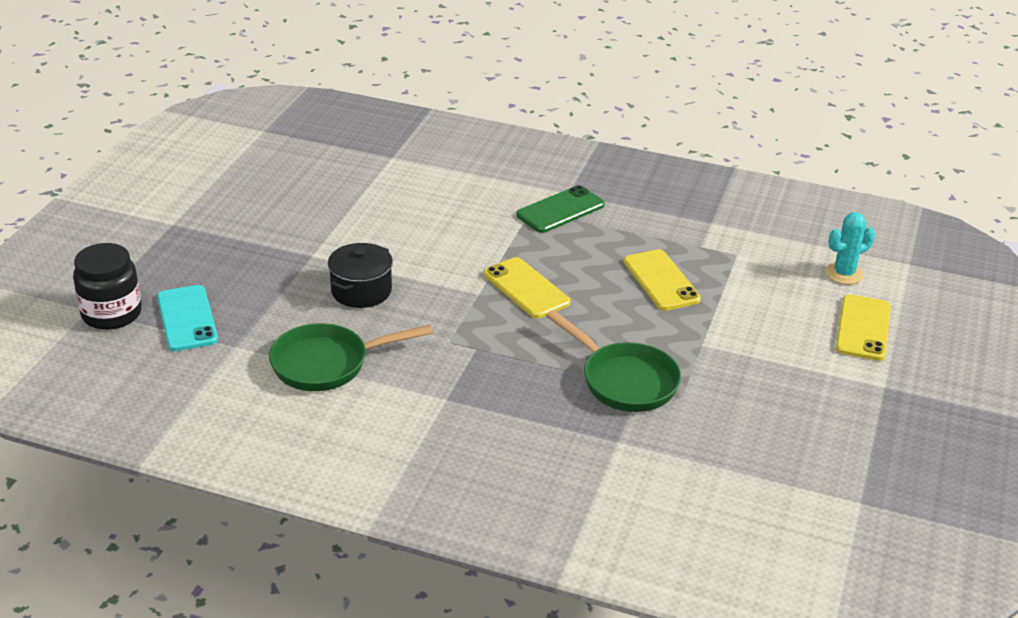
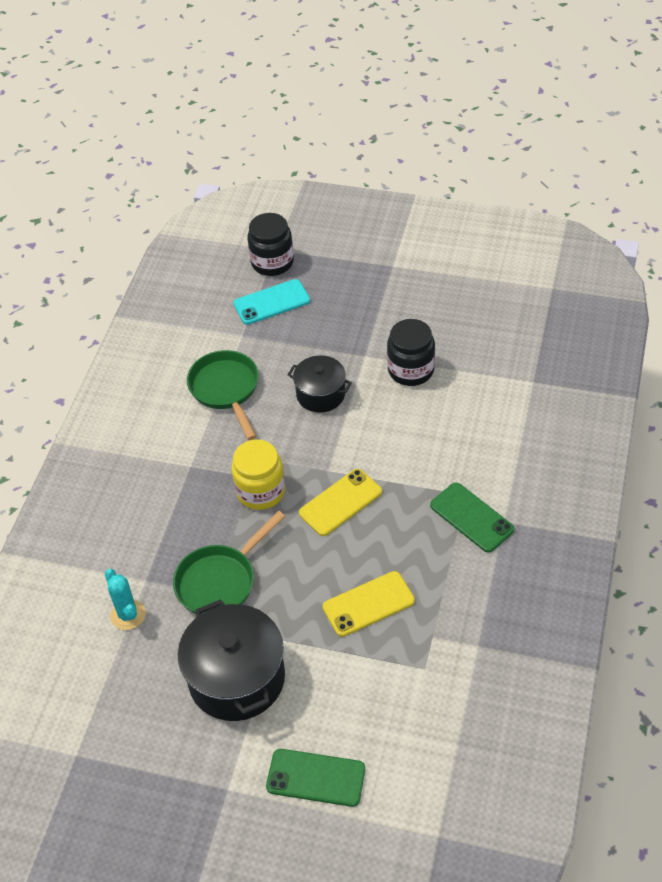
camera: 90 degrees right, 15 degrees up
(347, 226) = (411, 370): none -> black jar
(498, 344) = (260, 491): none -> yellow jar
(752, 374) = (236, 678): none -> black pot
(844, 274) = (407, 767): turquoise cactus -> turquoise cactus (128, 615)
(863, 328) = (316, 778): yellow phone -> green phone

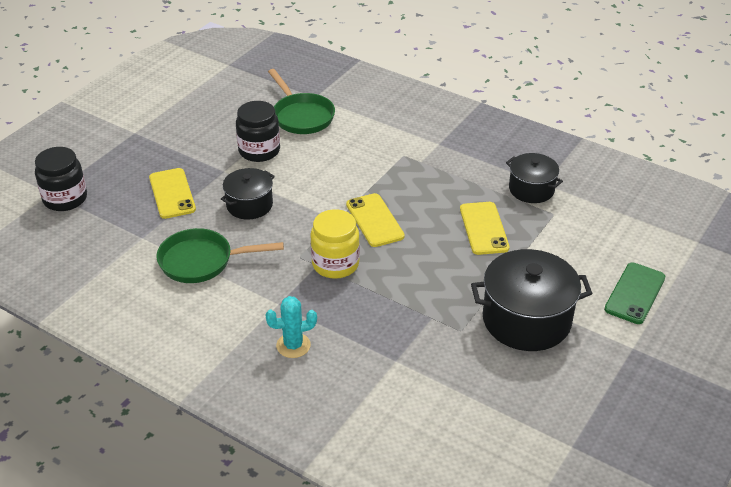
camera: 75 degrees left, 10 degrees down
(128, 615) = (430, 380): turquoise cactus -> turquoise cactus (293, 345)
(220, 581) = (421, 309): green pan -> green pan (301, 116)
(271, 302) = (116, 210): turquoise phone -> none
(312, 331) = (172, 193): none -> yellow phone
(460, 635) = (531, 189): none -> black pot
(471, 517) = (427, 157): green phone -> none

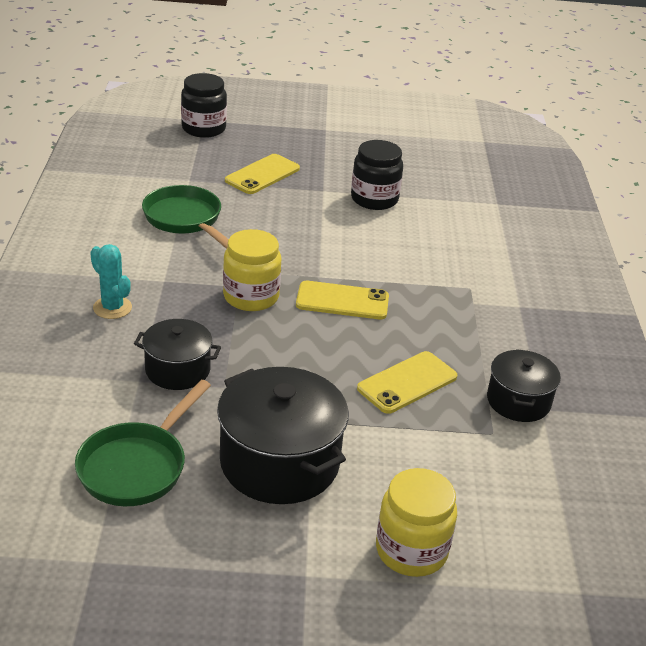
camera: 55 degrees right, 5 degrees down
(249, 205) = (288, 219): black pot -> black pot (177, 370)
(301, 116) = (457, 205): green pan -> green pan (137, 466)
(374, 220) = (342, 301): yellow phone -> yellow phone turned 60 degrees clockwise
(635, 293) = (411, 550): green phone -> yellow jar

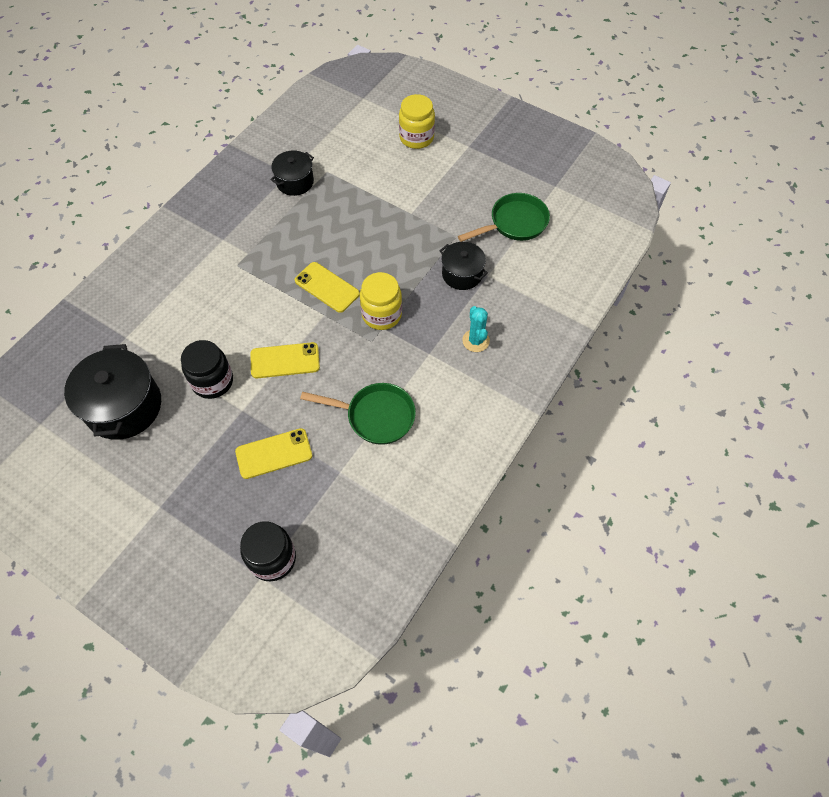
camera: 145 degrees left, 25 degrees up
(185, 220) = (375, 416): green pan -> green pan turned 75 degrees counterclockwise
(279, 462) = (444, 198): black pot -> black pot (124, 406)
(407, 383) = (342, 215): yellow phone -> yellow phone (285, 360)

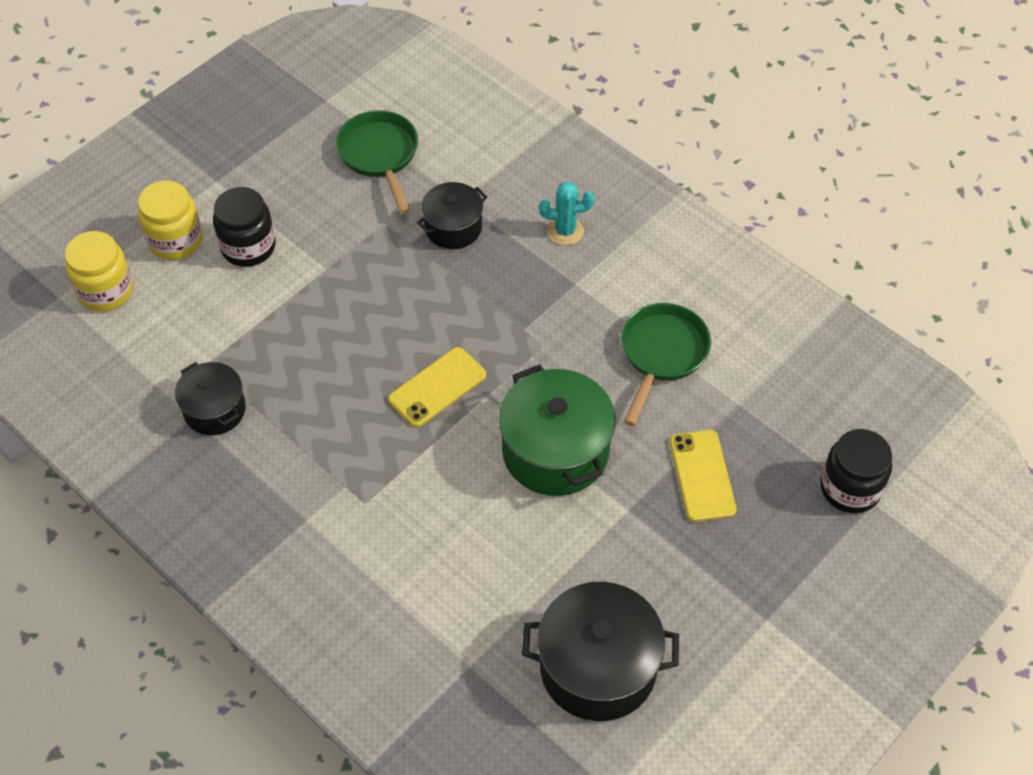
camera: 80 degrees left, 5 degrees down
(212, 381) = (574, 545): black jar -> black jar (248, 247)
(285, 360) = (555, 451): yellow phone -> green pot
(381, 314) = (501, 327): yellow jar -> yellow jar (106, 291)

